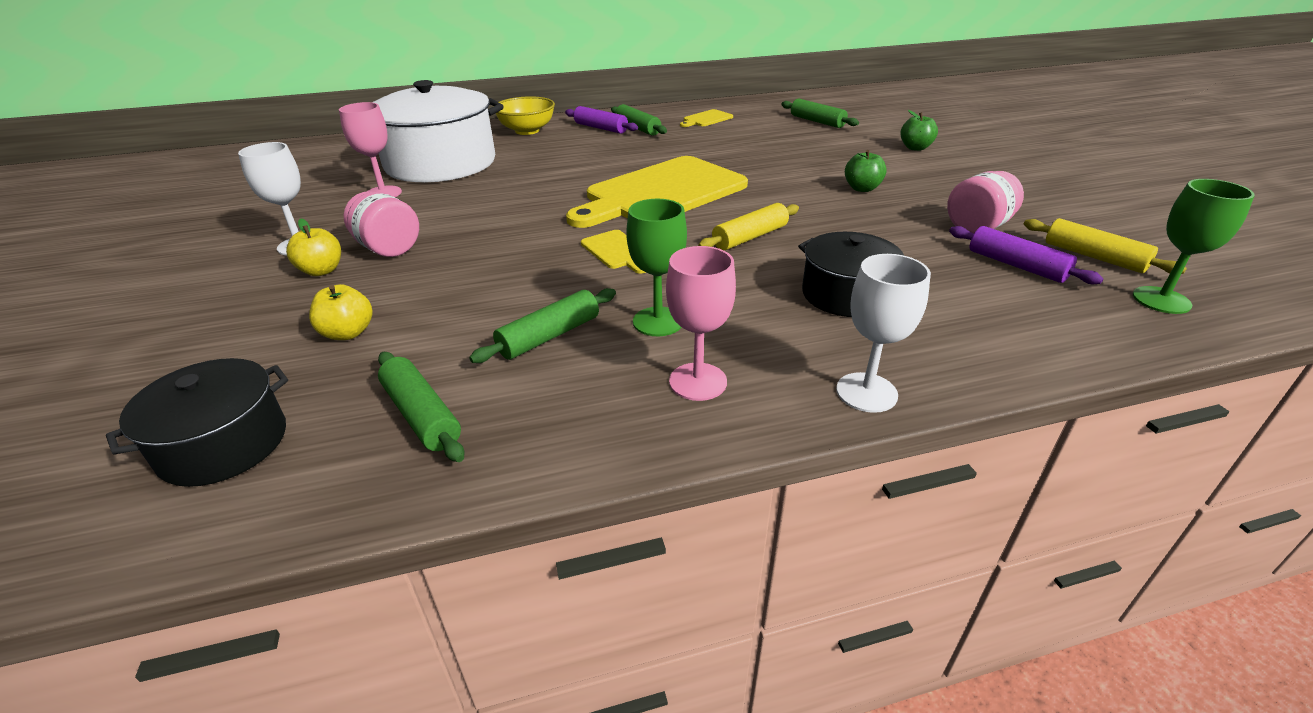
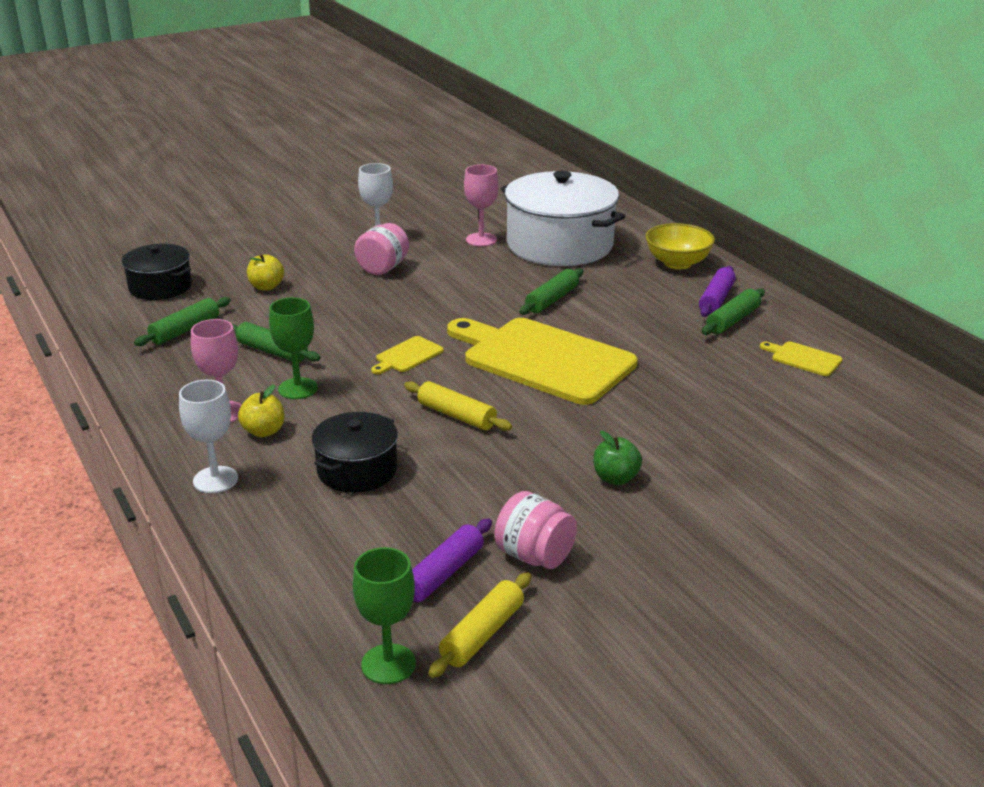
camera: 75 degrees right, 5 degrees down
(322, 271) = (343, 256): yellow apple -> yellow apple (264, 431)
(817, 121) = (860, 440): green rolling pin -> green rolling pin (552, 300)
(915, 148) = (797, 523): green apple -> none

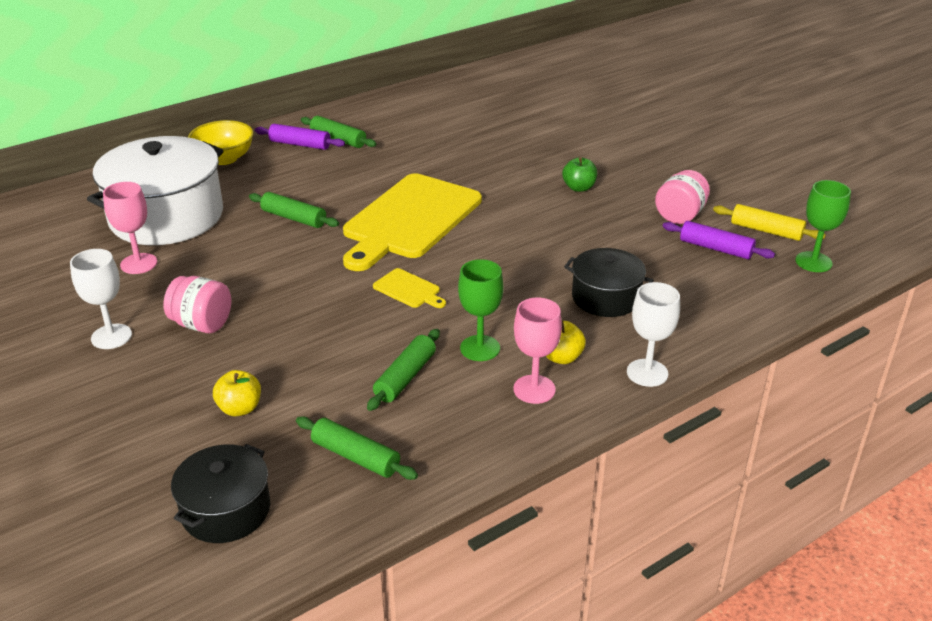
camera: 95 degrees left, 5 degrees up
(456, 416) = (510, 256): yellow rolling pin -> none
(803, 358) = (400, 117): yellow cutting board -> none

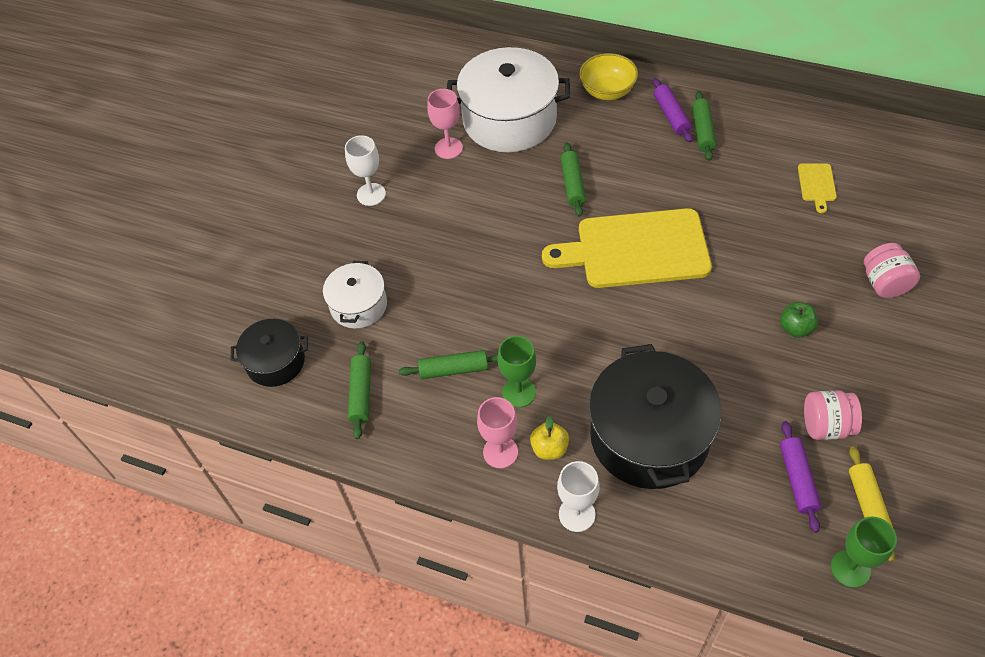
camera: 60 degrees right, 20 degrees up
(202, 324) = (418, 227): pink jar -> pink jar (884, 283)
(240, 408) = (358, 305): yellow apple -> white pot
(408, 289) = (549, 307): yellow cutting board -> yellow cutting board (817, 184)
(606, 297) = (649, 436): black pot -> black pot, size x1.84

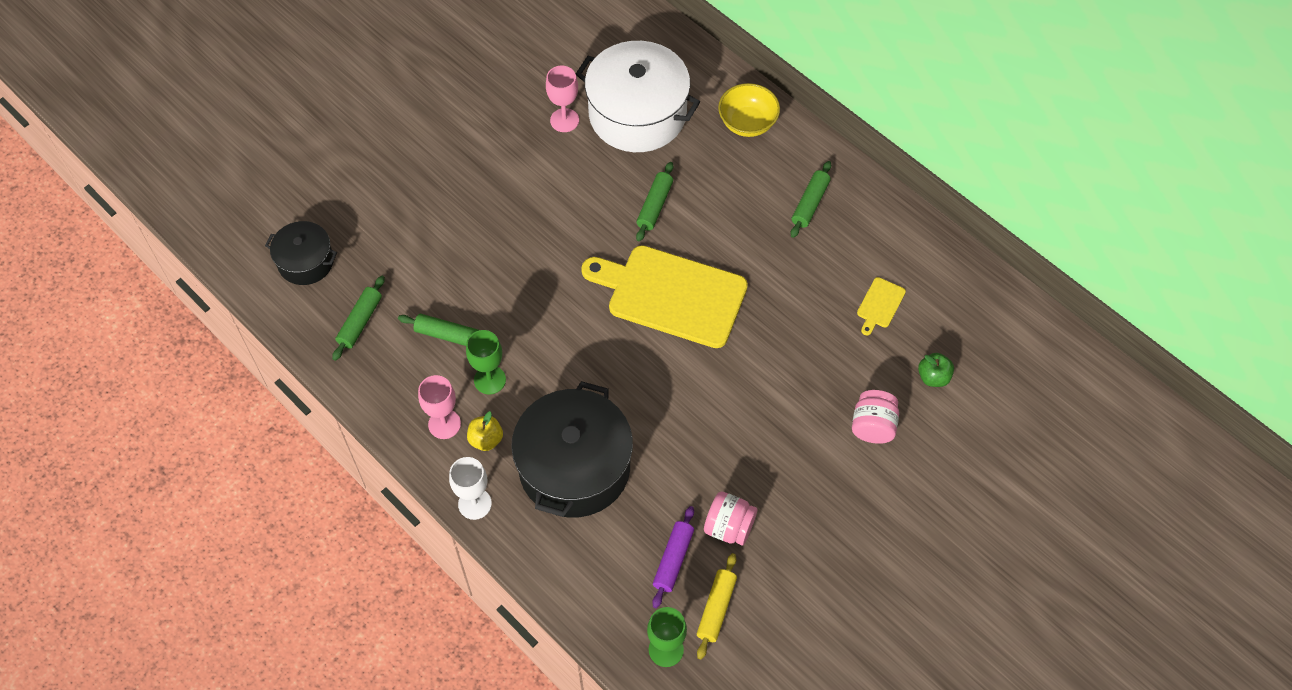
camera: 20 degrees right, 5 degrees up
(358, 305) = (401, 240): white pot -> none
(371, 194) = (469, 138): white goblet -> none
(671, 115) = (791, 175): purple rolling pin -> none
(795, 328) = (763, 431): green apple -> green apple (933, 377)

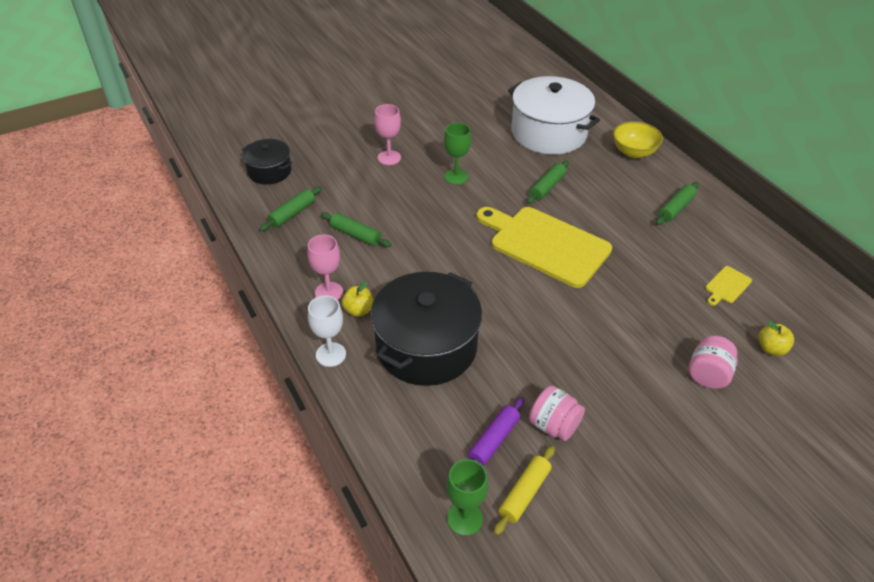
camera: 15 degrees right, 15 degrees down
(490, 380) = (377, 270): green goblet -> green goblet (456, 177)
(564, 120) = (492, 127): pink goblet -> pink goblet (389, 158)
(933, 377) = (771, 349): green apple -> yellow apple

